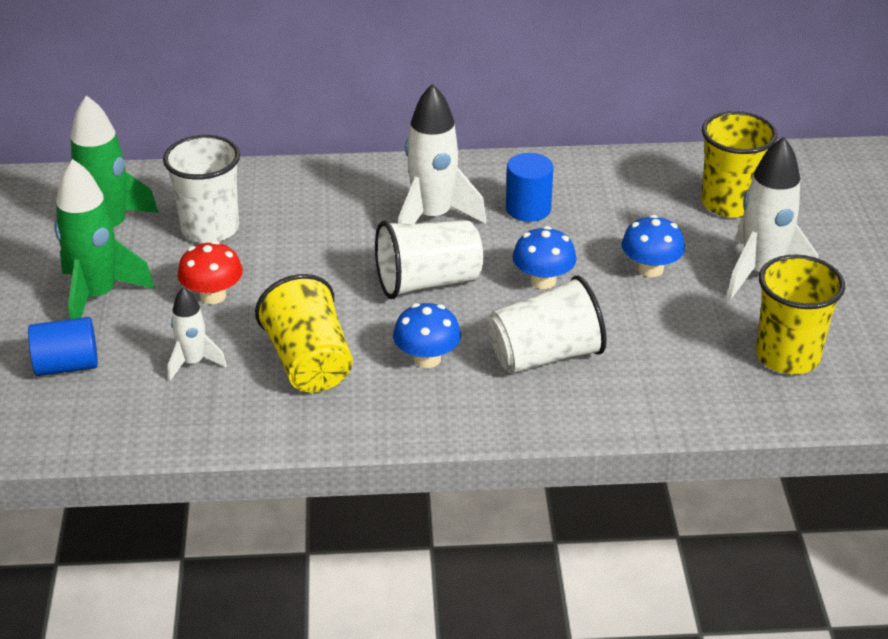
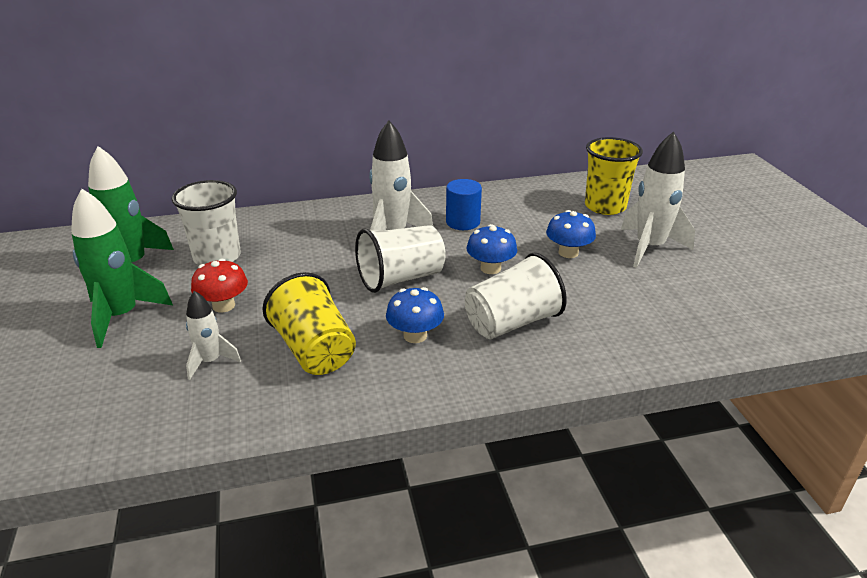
camera: 10 degrees left, 5 degrees down
(67, 365) = (92, 377): blue cylinder -> none
(787, 356) = (699, 303): yellow cup -> none

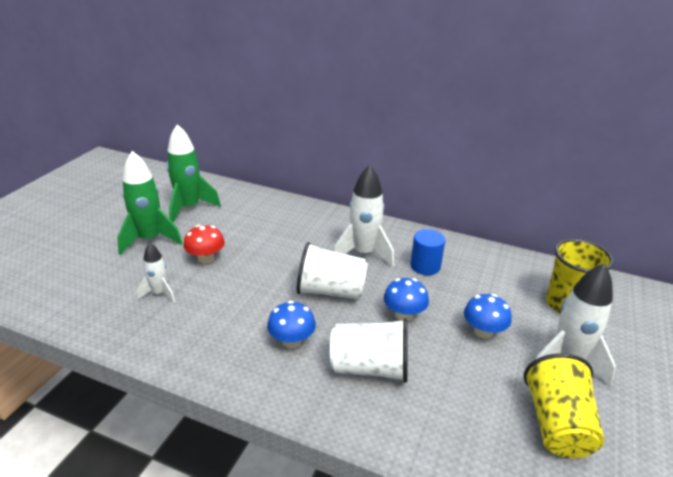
camera: 35 degrees right, 0 degrees up
(217, 257) = (238, 222): white cup -> none
(314, 350) = (221, 317): yellow cup -> yellow cup (557, 424)

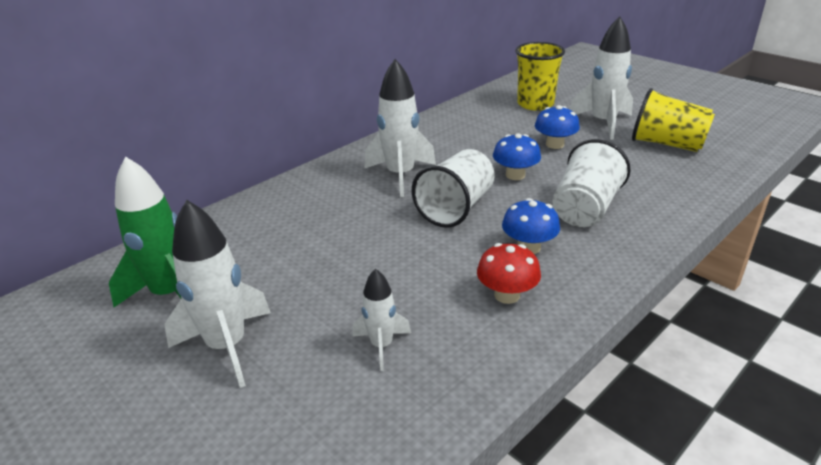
camera: 65 degrees left, 0 degrees up
(149, 239) = (227, 346): green rocket -> white rocket
(206, 258) = (325, 292): red mushroom -> red mushroom (507, 295)
(425, 266) = (446, 148): blue cylinder -> none

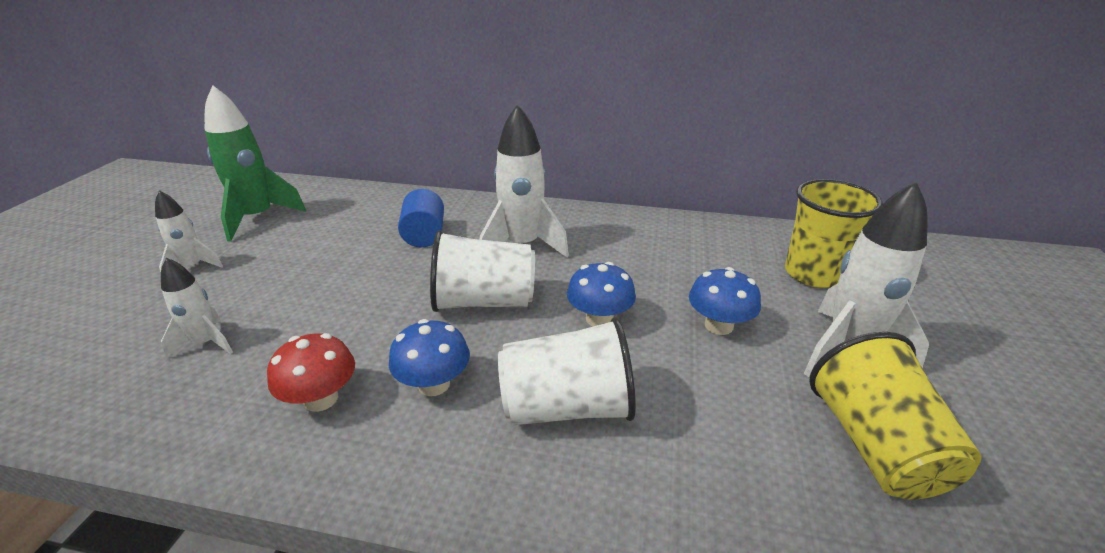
camera: 55 degrees right, 0 degrees up
(227, 346) = (193, 267): white rocket -> white rocket, size x0.56
(332, 210) = (424, 235): none -> blue cylinder

